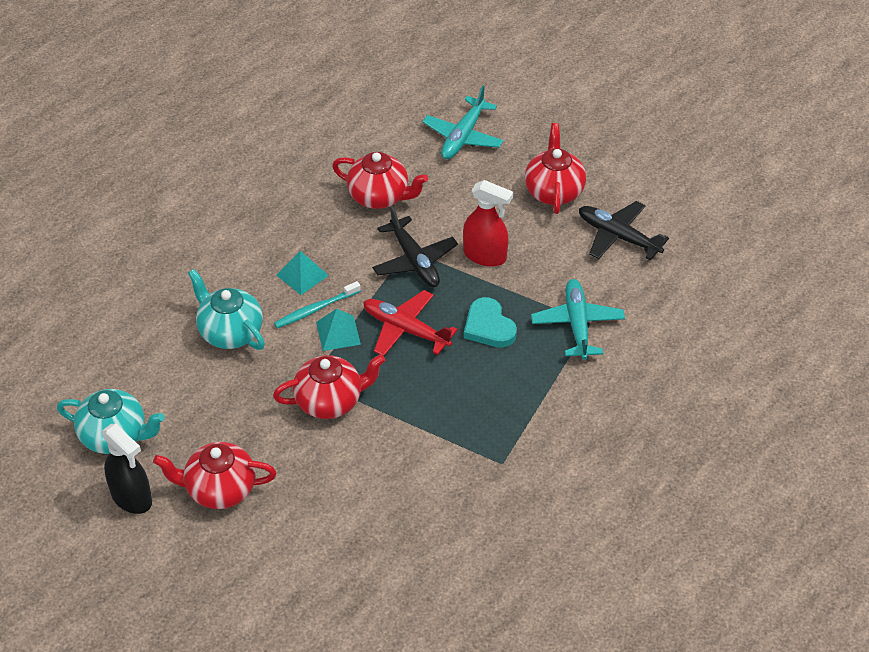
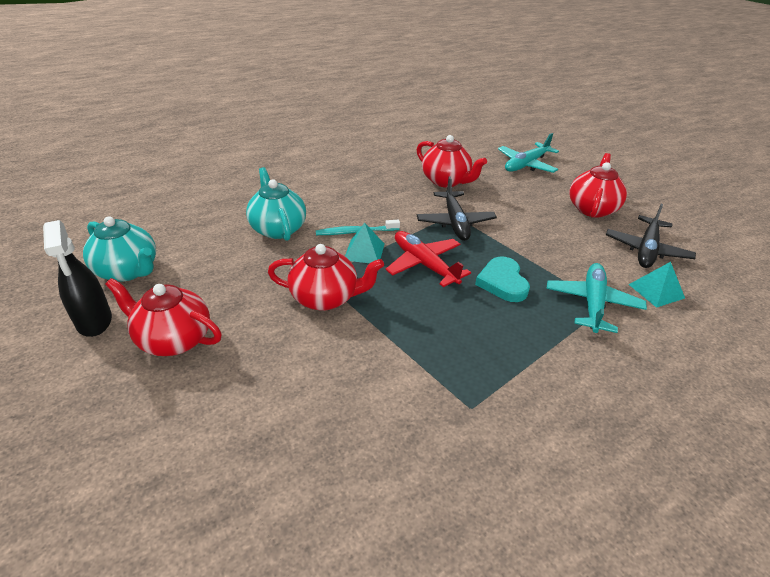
camera: 20 degrees right, 10 degrees down
(302, 275) = (359, 209): turquoise pyramid -> turquoise pyramid (656, 291)
(485, 256) = (518, 233): red spray bottle -> none
(618, 237) = (647, 250): black plane -> black plane turned 120 degrees counterclockwise

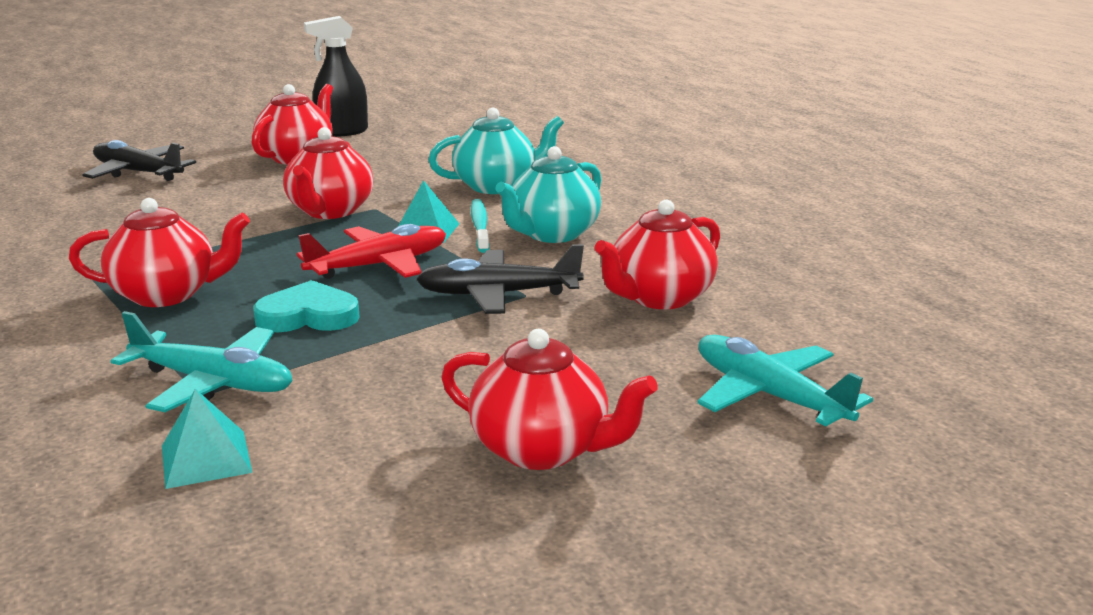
camera: 95 degrees right, 15 degrees down
(128, 271) = (422, 134): turquoise teapot -> turquoise teapot (552, 234)
(493, 351) = (167, 294): none -> red teapot
(647, 250) = (348, 486): black plane -> black plane (138, 173)

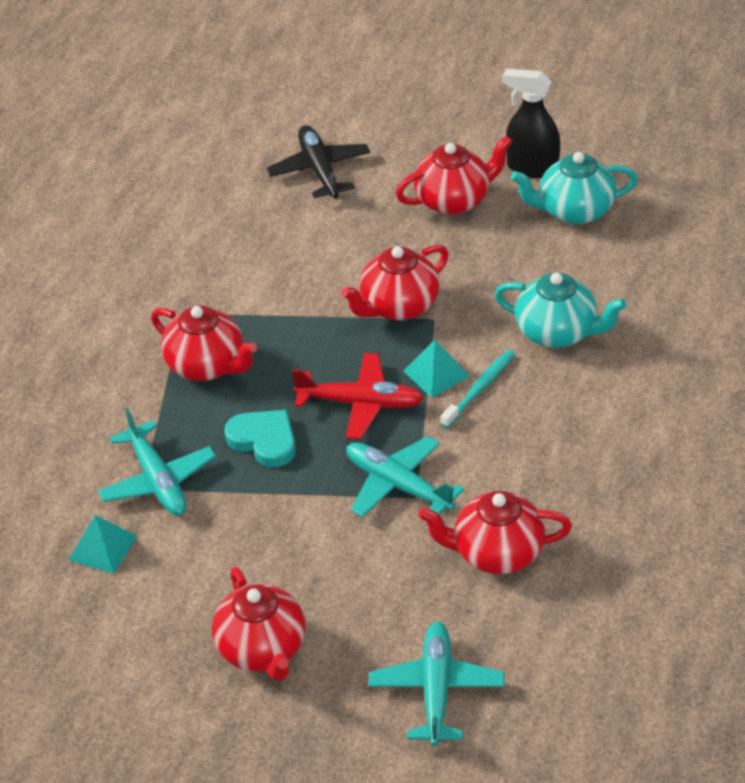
camera: 45 degrees right, 20 degrees up
(498, 295) = (398, 486): black plane -> turquoise plane
(552, 234) = (519, 429): turquoise teapot -> turquoise teapot (574, 211)

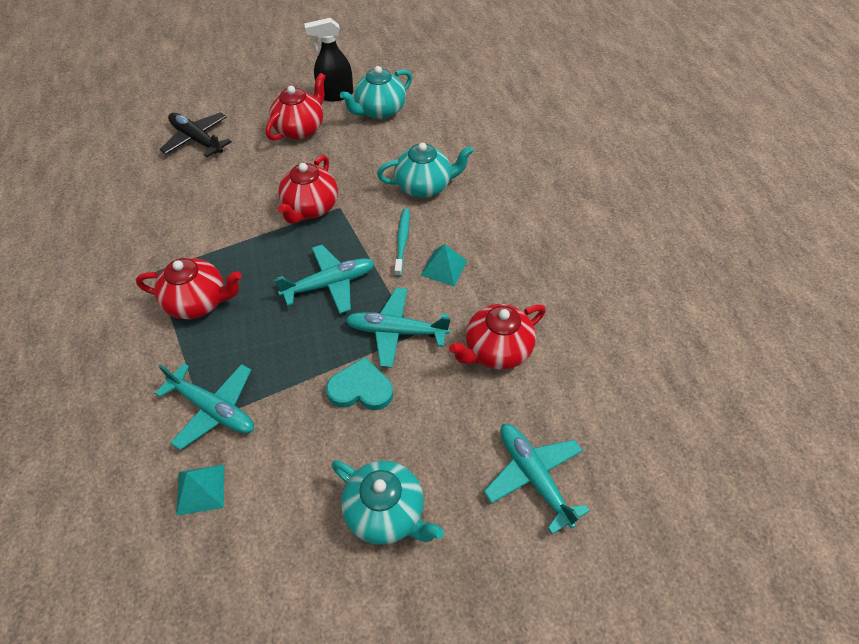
camera: 35 degrees left, 10 degrees up
(263, 650) = (386, 512): red teapot -> turquoise teapot
(264, 440) = (278, 340): turquoise heart -> turquoise heart (361, 389)
(360, 403) = (329, 284): red plane -> turquoise plane
(436, 373) = (366, 242): turquoise pyramid -> turquoise pyramid (444, 267)

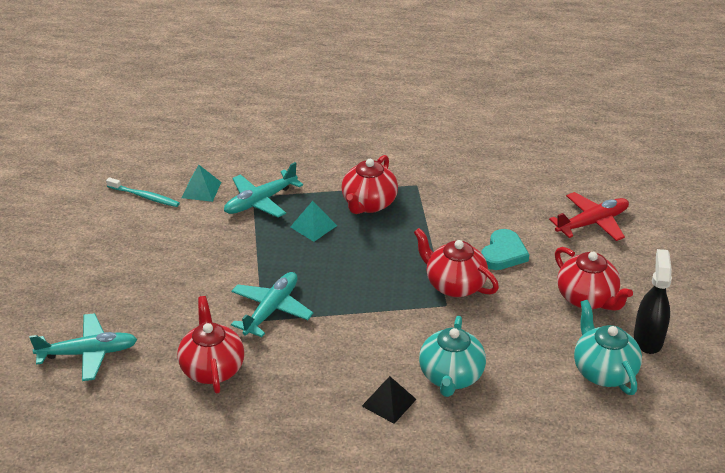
camera: 110 degrees right, 15 degrees down
(197, 140) = (592, 223): black plane -> red plane
(329, 284) = (348, 280): turquoise plane -> none
(361, 389) = (228, 277): turquoise heart -> turquoise heart (503, 253)
(386, 512) = (121, 269): turquoise teapot -> none
(402, 241) = (377, 339): turquoise toothbrush -> turquoise toothbrush (144, 196)
(444, 267) = (327, 360): turquoise pyramid -> turquoise pyramid (313, 226)
(471, 215) = (389, 402): none -> black pyramid

